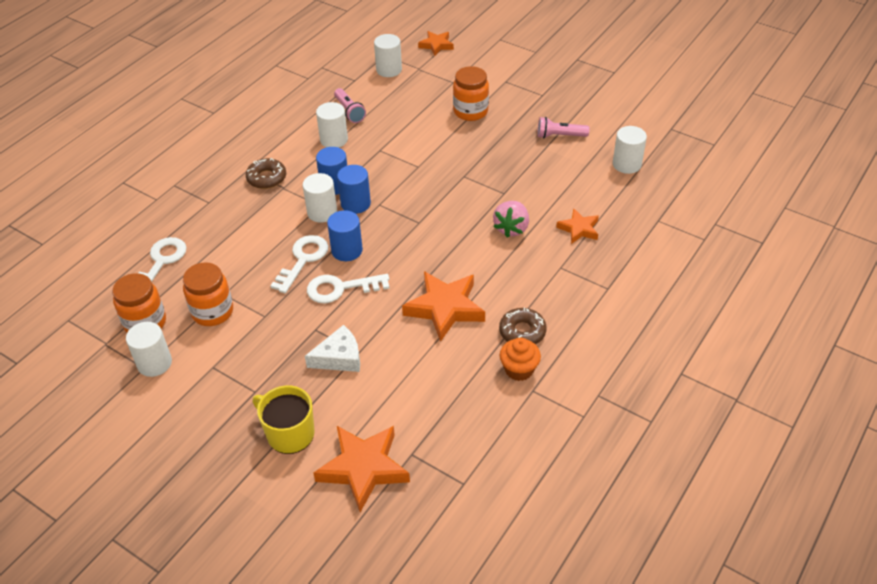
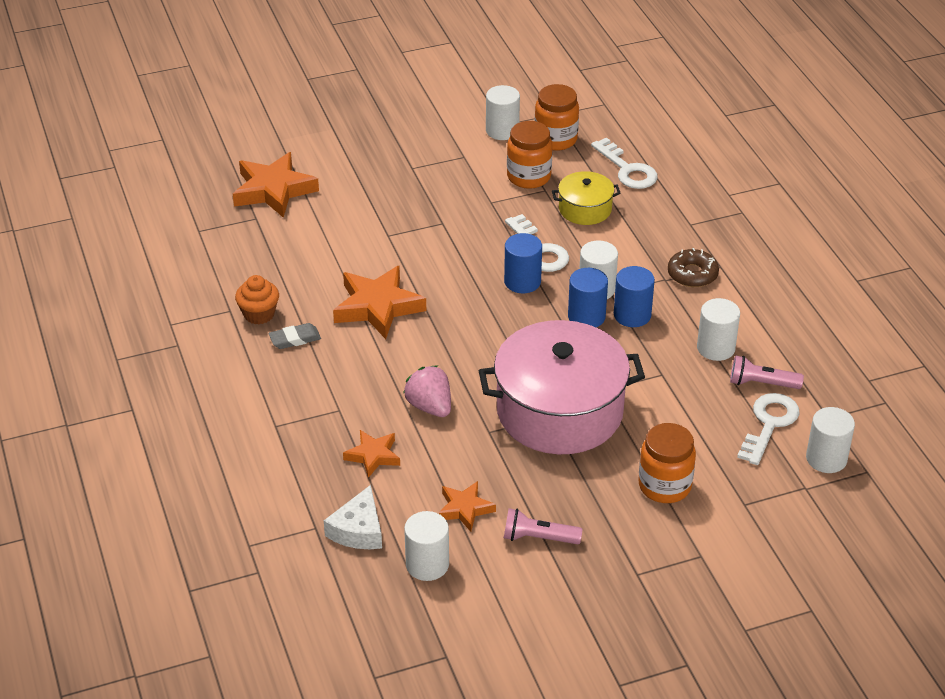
camera: 125 degrees right, 5 degrees down
(232, 260) = (585, 209): none -> yellow pot
(289, 433) = (349, 169): yellow mug -> none
(339, 357) = (394, 223): white cheese -> white cheese (358, 530)
(341, 288) = (475, 257): white key -> white key (769, 424)
(436, 45) = (850, 534): orange star -> orange star (465, 509)
(455, 174) = (559, 411): none -> pink pot
(522, 332) = (295, 339): brown donut -> grey eraser
(560, 136) = (538, 538): pink flashlight -> pink flashlight turned 120 degrees counterclockwise

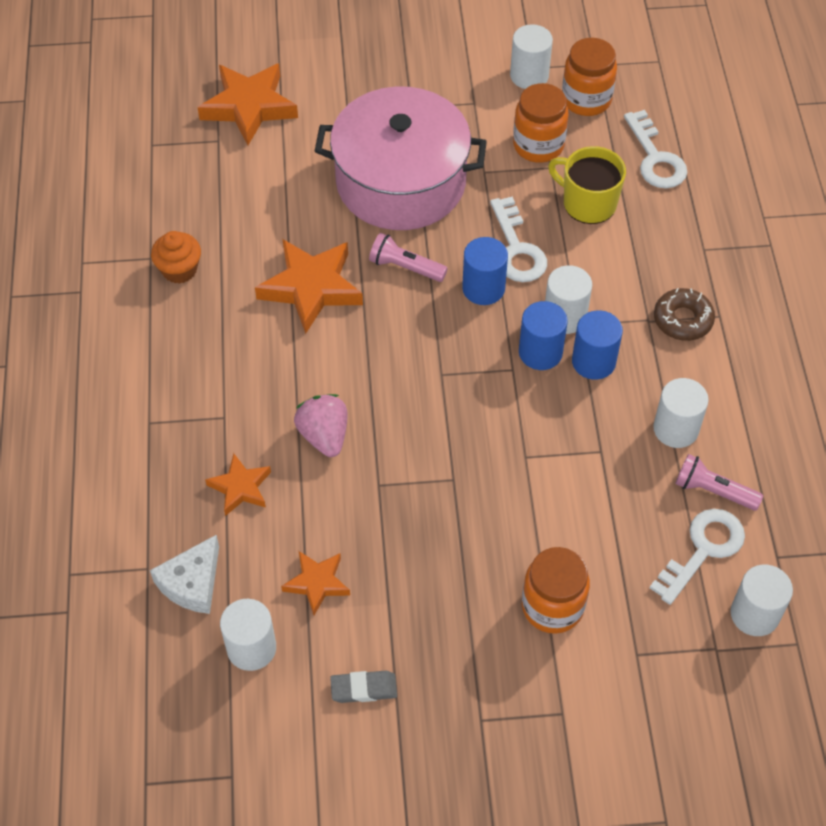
camera: 15 degrees right, 15 degrees up
(295, 339) = (207, 311): grey eraser -> grey eraser (364, 688)
(538, 538) = (385, 643): pink flashlight -> pink flashlight (405, 267)
(559, 411) = (467, 475): pink pot -> pink pot (401, 182)
(585, 209) = (588, 203): yellow pot -> yellow mug

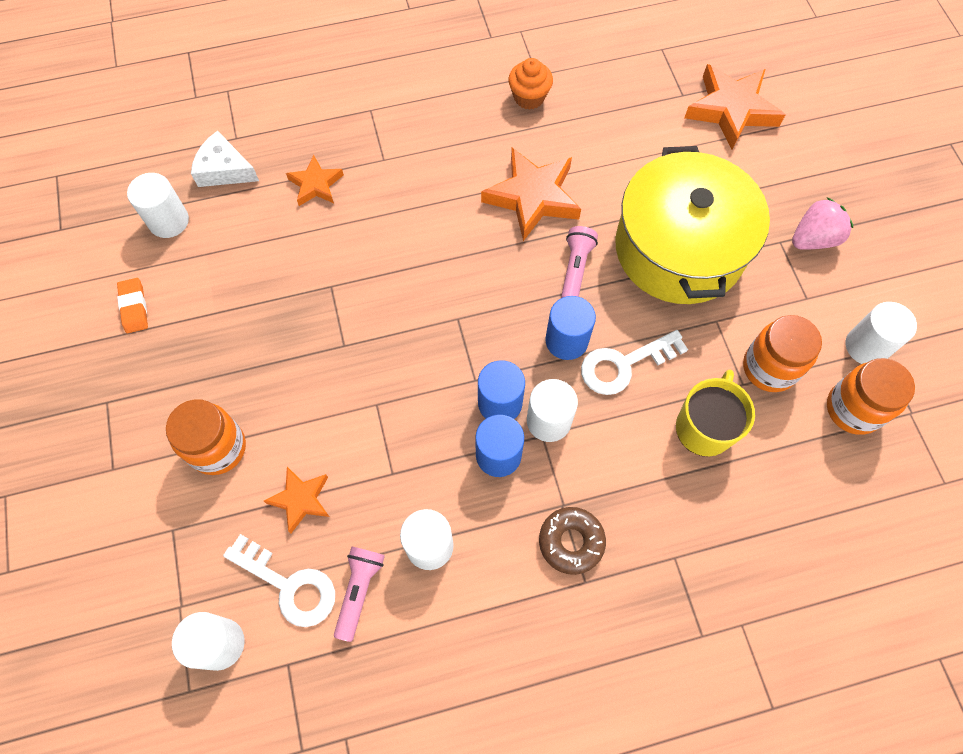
camera: 80 degrees right, 10 degrees up
(317, 583) = (230, 256): orange star -> orange star (301, 500)
(324, 435) = (375, 235): pink strawberry -> pink strawberry (813, 239)
(364, 688) = (134, 307): grey eraser -> orange eraser
(401, 182) = (679, 248): pink pot -> yellow pot
(655, 158) = (792, 492): white key -> none

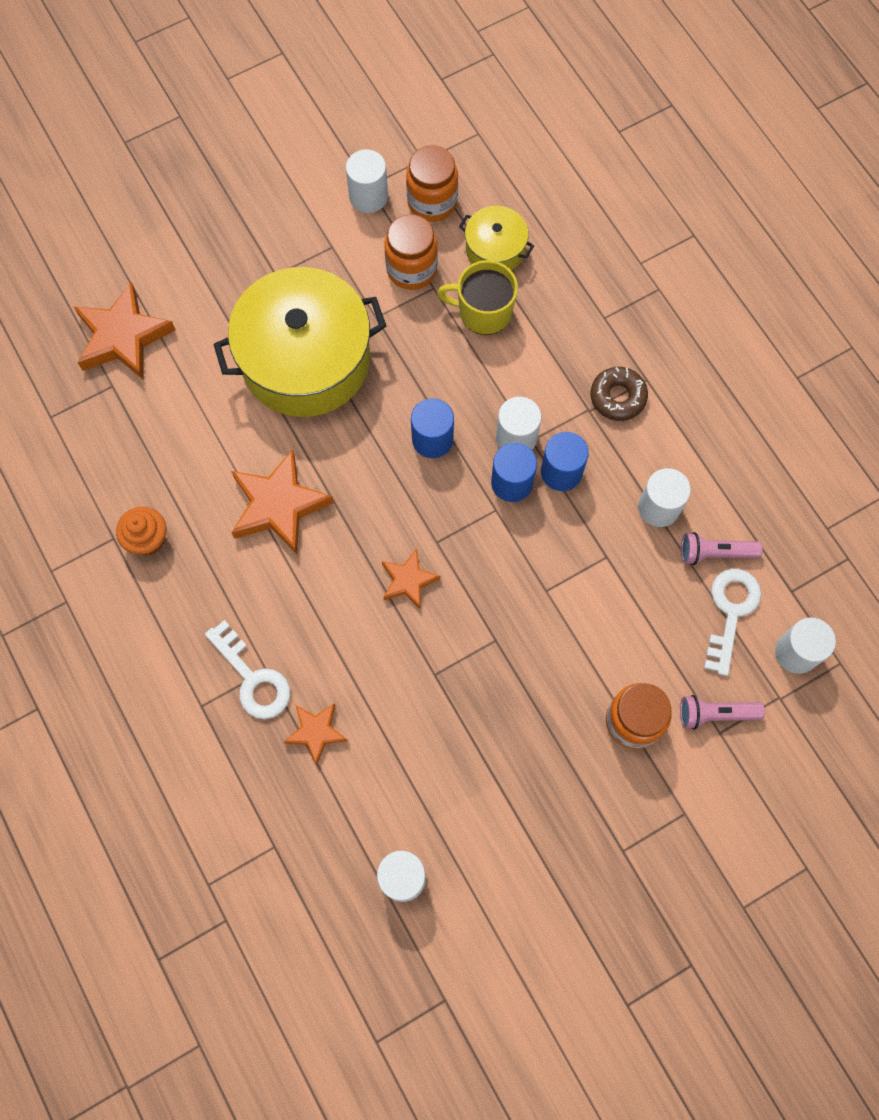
camera: 105 degrees left, 5 degrees up
(134, 307) = (514, 869): orange eraser -> none
(224, 169) = (320, 842): white cheese -> none
(301, 500) = (656, 628): orange star -> orange star (408, 581)
(575, 269) = (353, 447): pink flashlight -> pink flashlight (715, 714)
(624, 364) = (442, 386): white key -> white key (252, 678)
(783, 460) = (495, 249): none -> yellow pot
(813, 239) = (265, 247): pink strawberry -> none

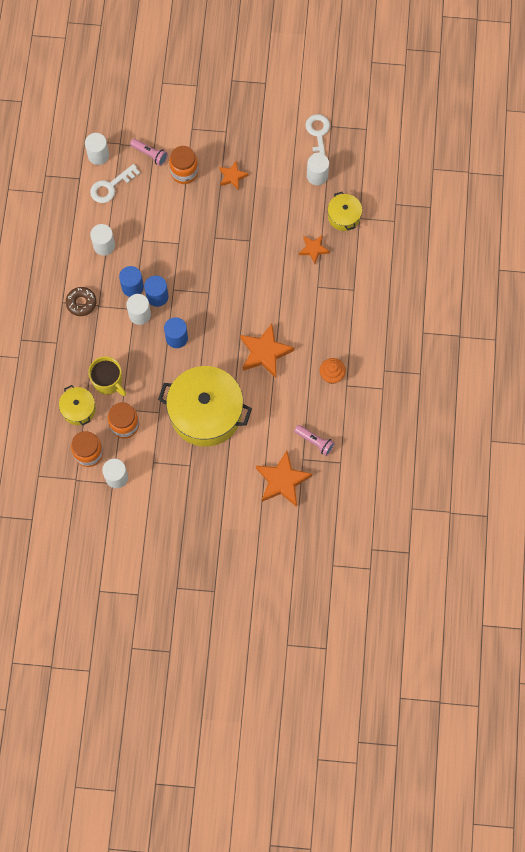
camera: 145 degrees left, 0 degrees up
(252, 678) = (325, 287): white key -> white key (318, 135)
(303, 831) = (344, 216): none -> yellow pot
(408, 581) = (232, 284): orange star -> orange star (232, 176)
(715, 553) = (97, 212): pink flashlight -> pink flashlight (315, 441)

